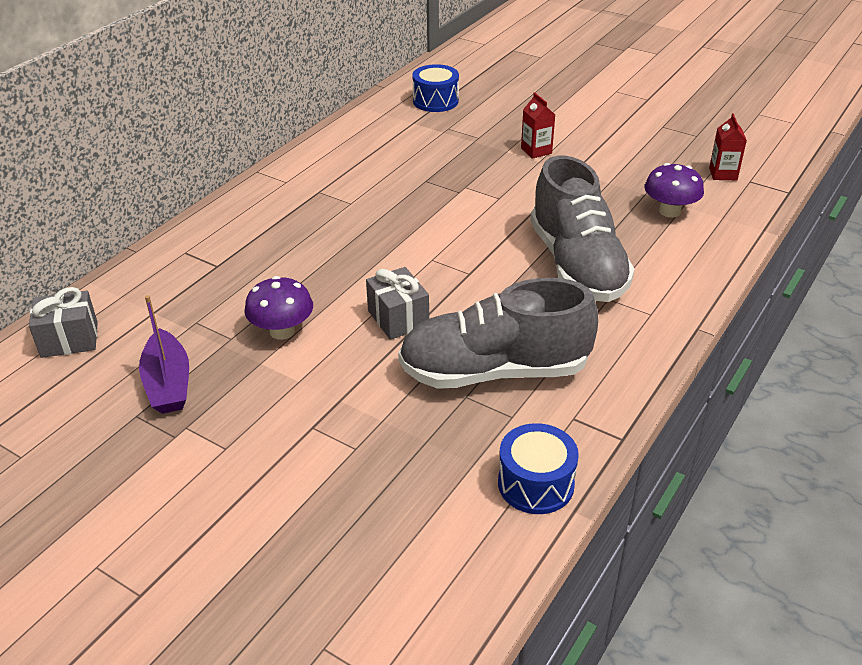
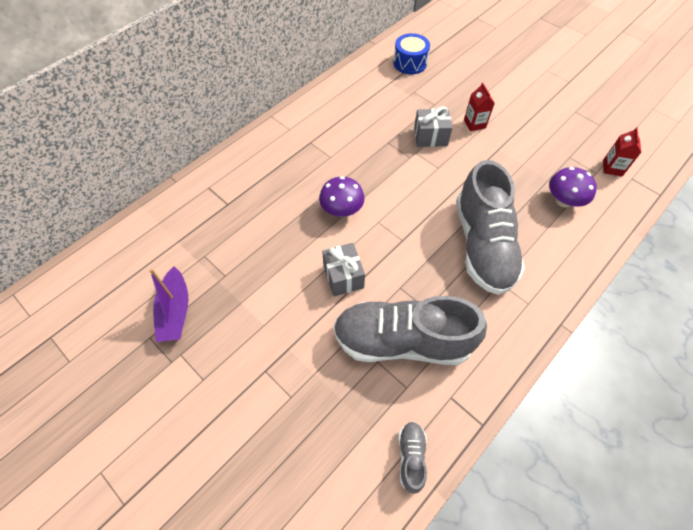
camera: 10 degrees right, 20 degrees up
(69, 339) = (118, 258): grey gift -> grey gift (430, 137)
(282, 331) = (260, 275): purple mushroom -> purple mushroom (342, 210)
(535, 484) = (411, 457): blue drum -> grey shoe

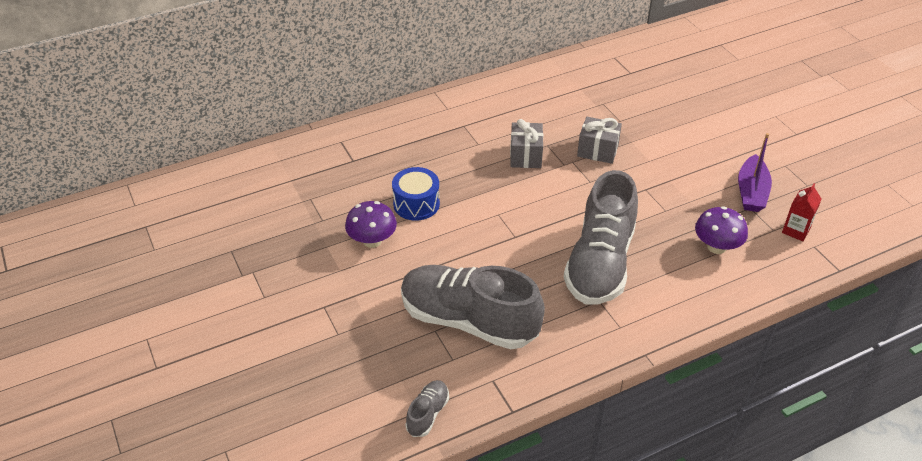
camera: 20 degrees right, 15 degrees down
(175, 311) = (263, 236): purple boat -> purple boat (751, 192)
(342, 210) = (465, 194): purple mushroom -> purple mushroom (372, 241)
(343, 276) = (437, 251): grey gift -> grey gift (525, 156)
(410, 63) = (613, 74): blue drum -> blue drum (416, 204)
(474, 124) = (655, 150): red carton -> none

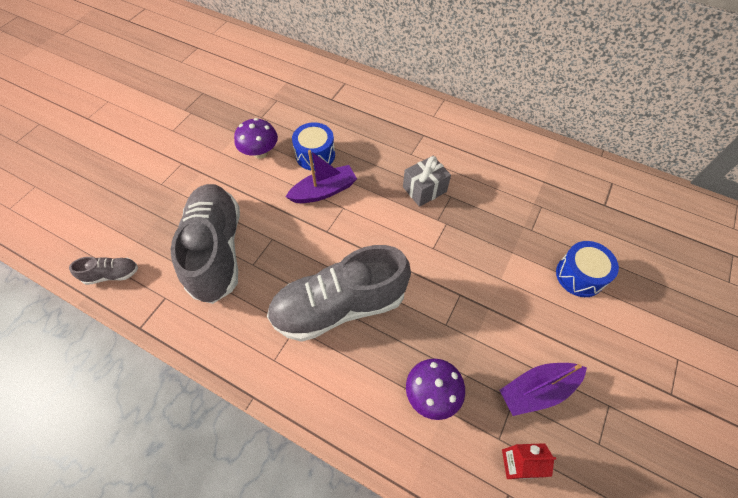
camera: 55 degrees right, 15 degrees up
(467, 218) = (324, 191): none -> purple boat
(597, 150) = (476, 234): grey gift -> none
(679, 120) = (579, 275): none -> blue drum

